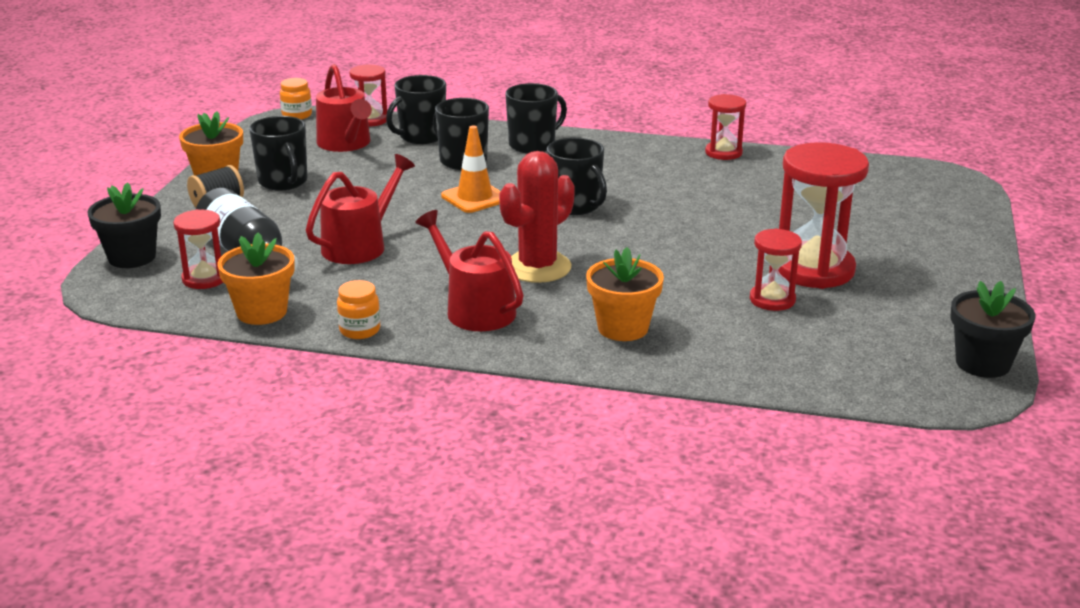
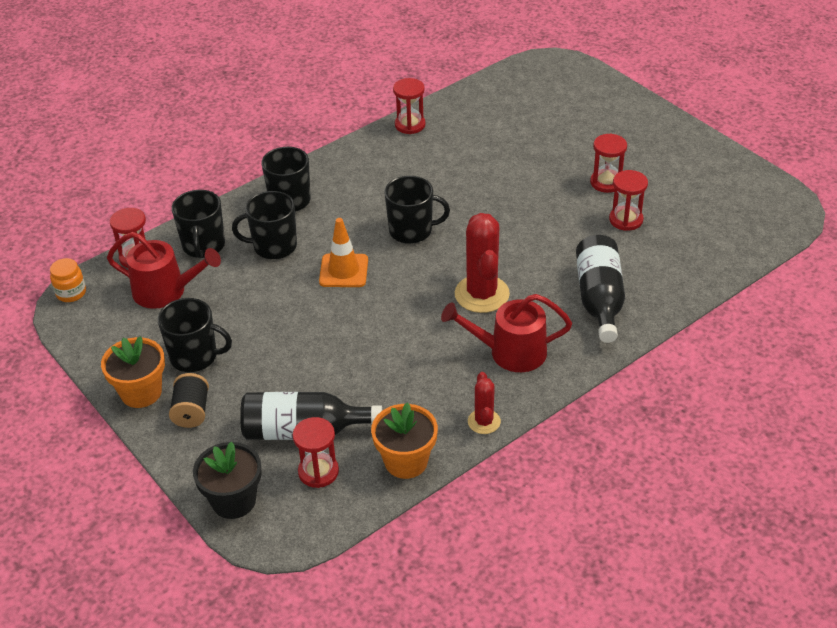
camera: 50 degrees left, 15 degrees up
(359, 245) = (355, 364): red watering can -> none
(360, 330) = (484, 422): orange jar -> red cactus
(623, 328) = (599, 299): orange flower pot -> black bottle
(813, 269) = (606, 182): red hourglass -> red hourglass, size x0.54
(982, 363) = (767, 187): black flower pot -> none

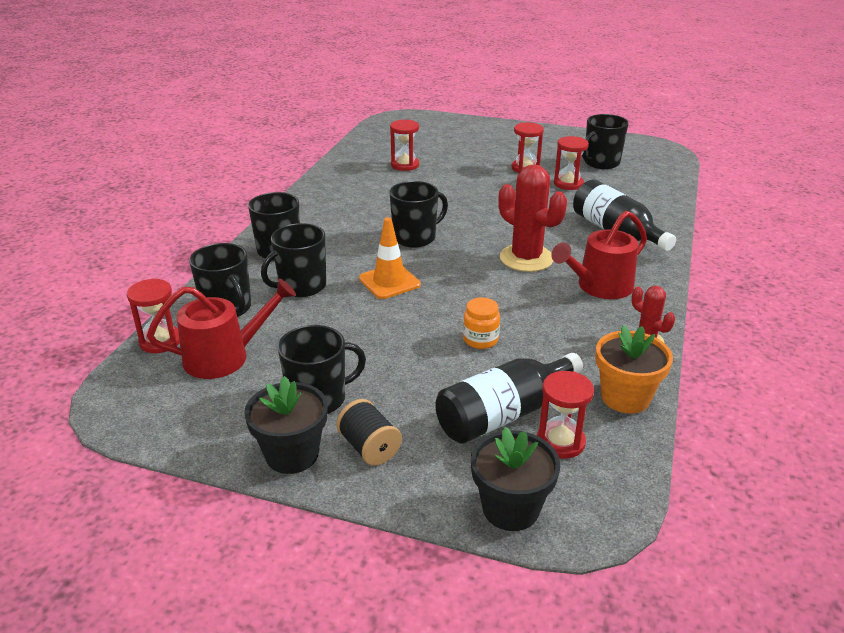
camera: 35 degrees left, 10 degrees down
(71, 293) = (109, 397): orange jar -> orange jar (480, 340)
(141, 392) = (292, 454): orange flower pot -> black flower pot
(410, 125) = (329, 176): red hourglass -> red hourglass (405, 165)
(695, 204) = (601, 163): none -> black mug

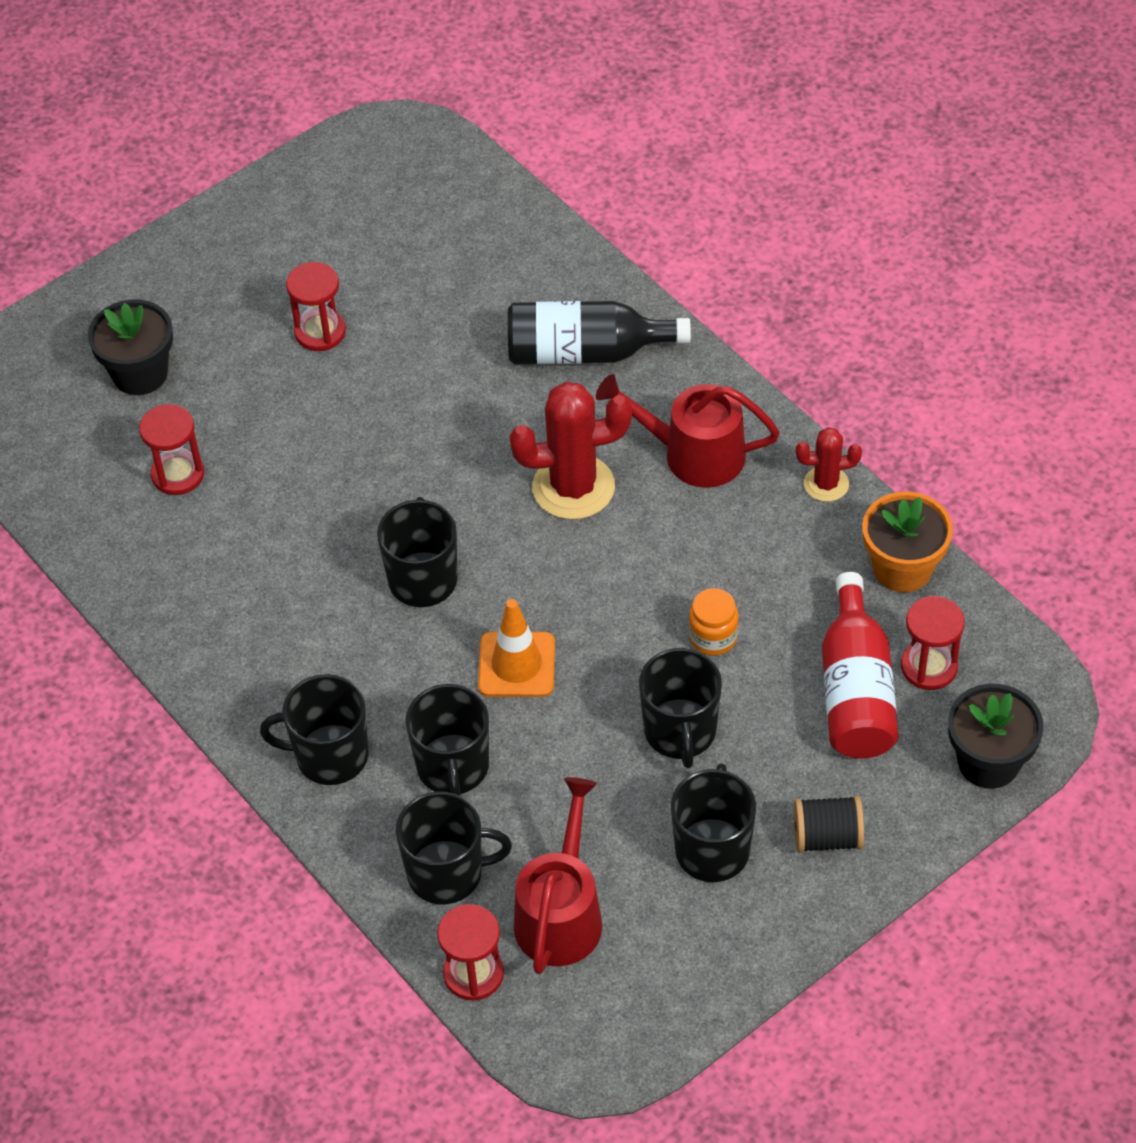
camera: 55 degrees left, 20 degrees up
(292, 454) = (791, 912): black flower pot -> black flower pot (140, 373)
(503, 414) = (856, 691): black bottle -> red bottle
(568, 183) = (411, 314): red hourglass -> none
(600, 287) = (694, 454): red watering can -> red watering can turned 105 degrees clockwise
(601, 163) = (380, 233): black mug -> black mug (680, 732)

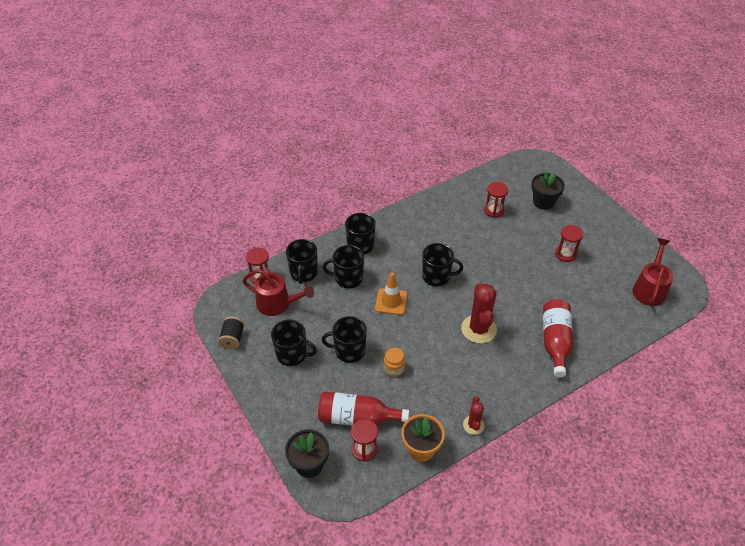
camera: 95 degrees right, 5 degrees down
(585, 352) = (555, 341): black bottle -> red bottle
(694, 454) = (494, 375): red watering can -> red watering can (649, 289)
(827, 837) = (287, 395): black spool -> black spool (232, 339)

